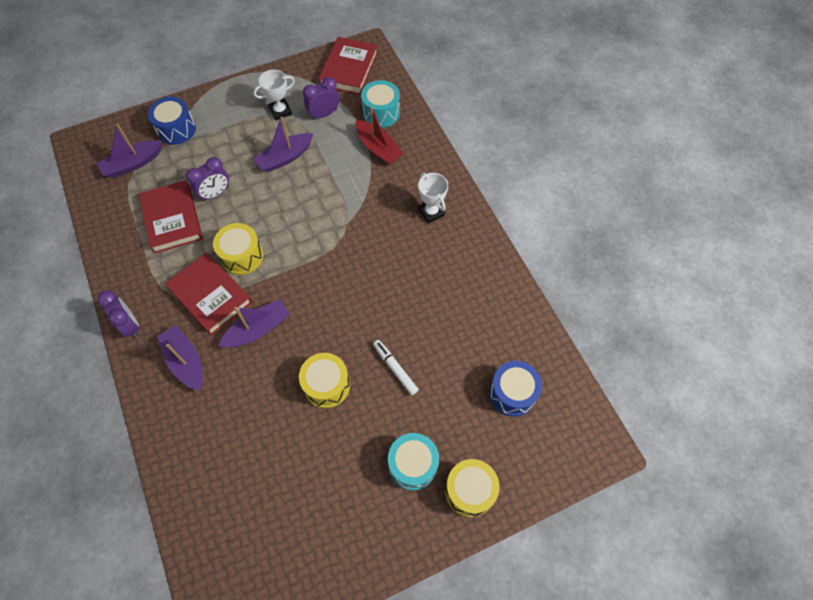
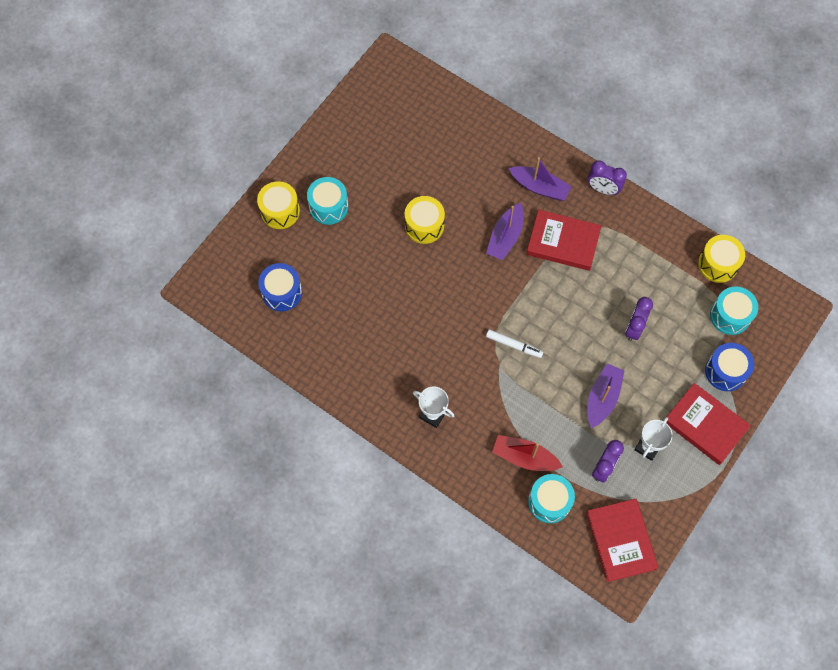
camera: 150 degrees right, 5 degrees up
(133, 164) = (730, 315): purple boat -> turquoise drum
(172, 219) = (649, 285): red book -> red book (705, 425)
(242, 256) = (564, 286): yellow drum -> yellow drum (718, 264)
(395, 368) = (381, 264): white marker -> white marker (514, 345)

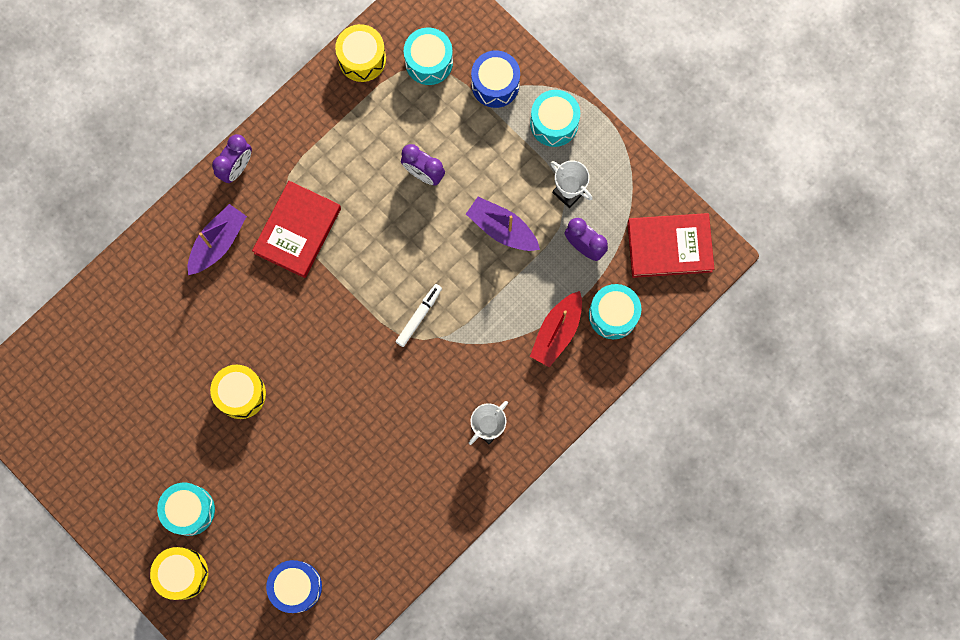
camera: 80 degrees left, 10 degrees up
(505, 237) = (277, 298): purple boat -> none
(705, 425) = (554, 123): red book -> turquoise drum

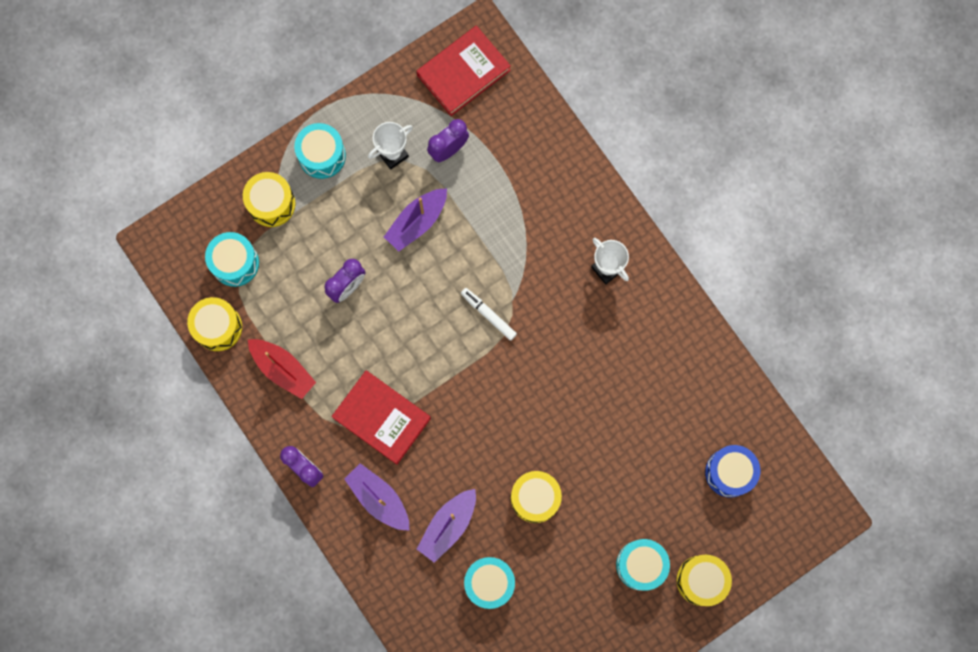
camera: 80 degrees left, 0 degrees up
(201, 314) = (448, 526): none -> purple boat
(495, 84) = (271, 204): blue drum -> yellow drum
(557, 332) = (526, 189): red boat -> red boat (283, 369)
(613, 315) = (519, 135): turquoise drum -> turquoise drum (489, 583)
(669, 247) = (463, 73): red book -> red book turned 45 degrees clockwise

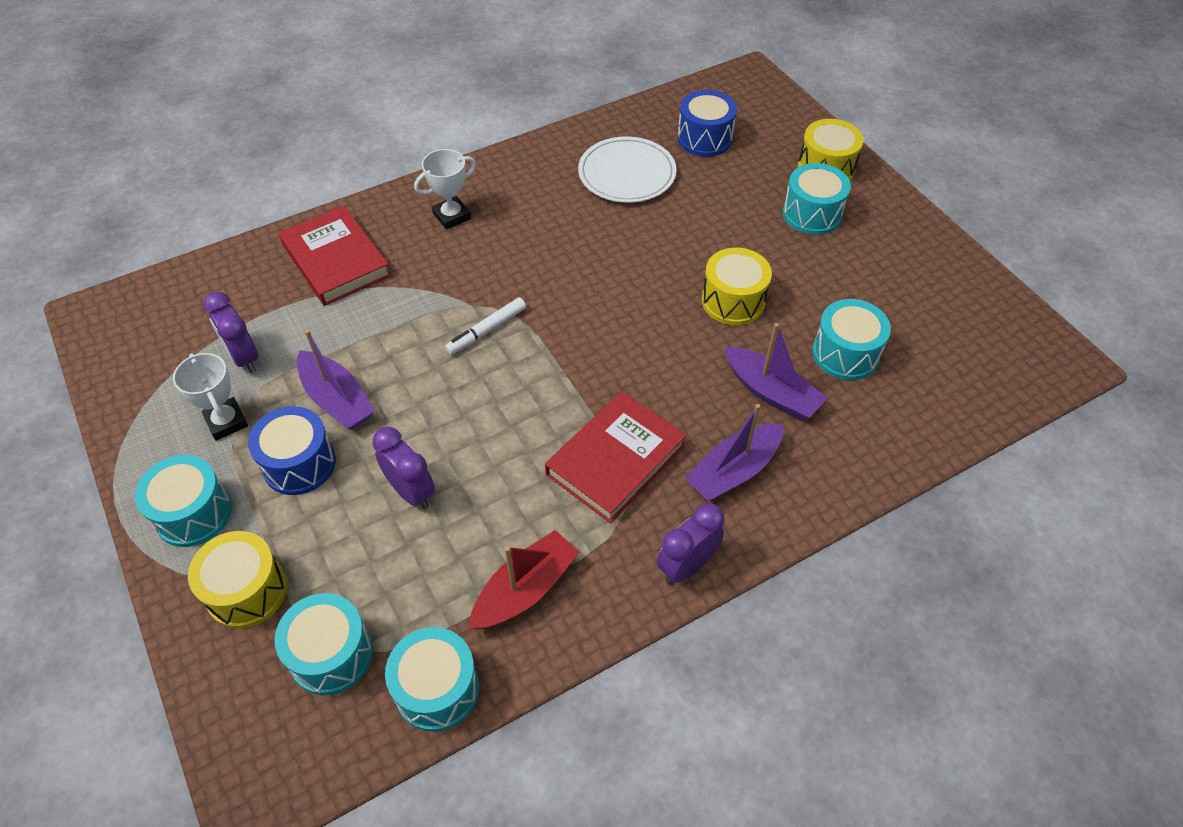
camera: 85 degrees left, 25 degrees down
(218, 327) = (437, 689): yellow drum -> turquoise drum
(363, 210) = (299, 464): none -> blue drum
(463, 73) = (141, 334): red book -> red book (336, 260)
(674, 406) = (627, 174): none -> white plate

